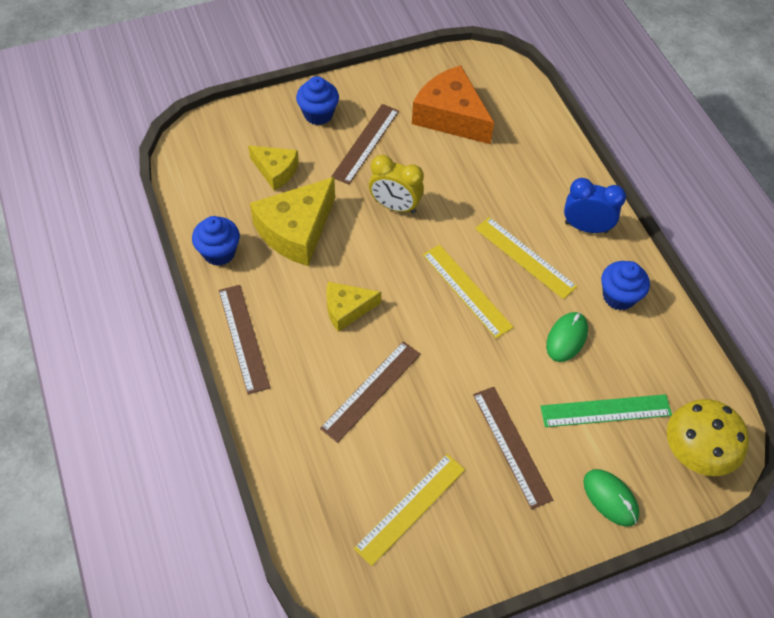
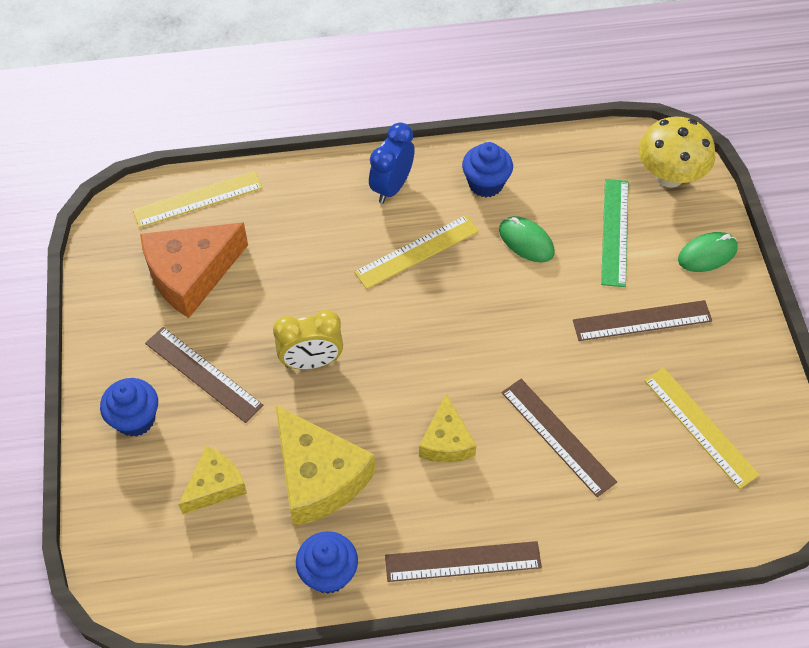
camera: 75 degrees left, 0 degrees up
(395, 206) = (311, 362): yellow clock -> yellow clock turned 45 degrees clockwise
(467, 290) = (447, 316): yellow ruler -> yellow ruler (198, 199)

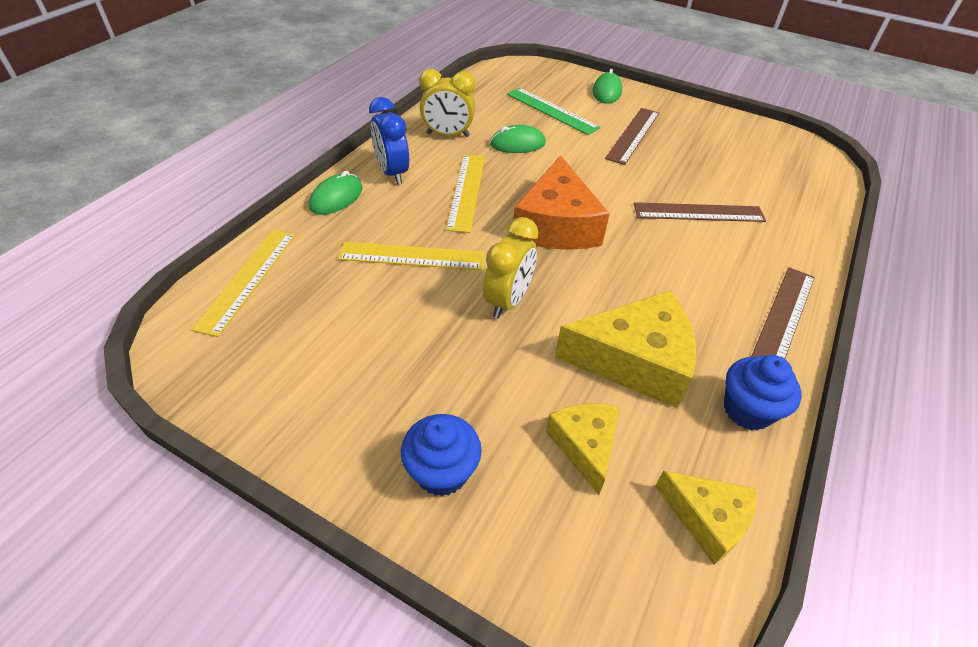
camera: 55 degrees left, 10 degrees down
(191, 274) = (321, 329): orange cheese -> orange cheese (556, 225)
(203, 374) = (444, 382): brown ruler -> none
(326, 177) = (336, 198): none -> green mouse
(446, 441) = (659, 266): yellow cheese -> yellow cheese (707, 519)
(485, 184) = (448, 135): blue cupcake -> yellow clock
(669, 176) = (533, 75): yellow mushroom -> none
(700, 426) = (737, 155): yellow ruler -> yellow ruler (412, 256)

